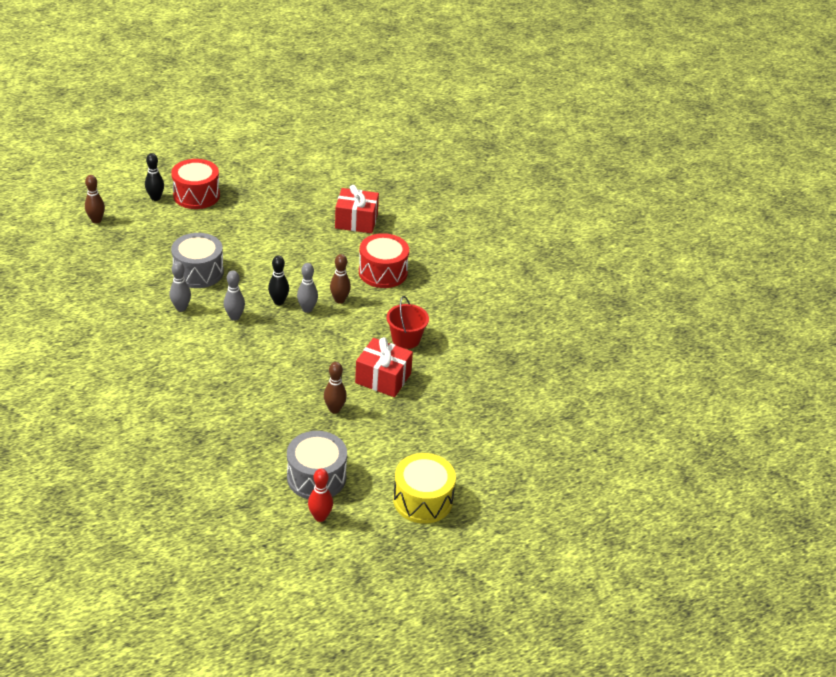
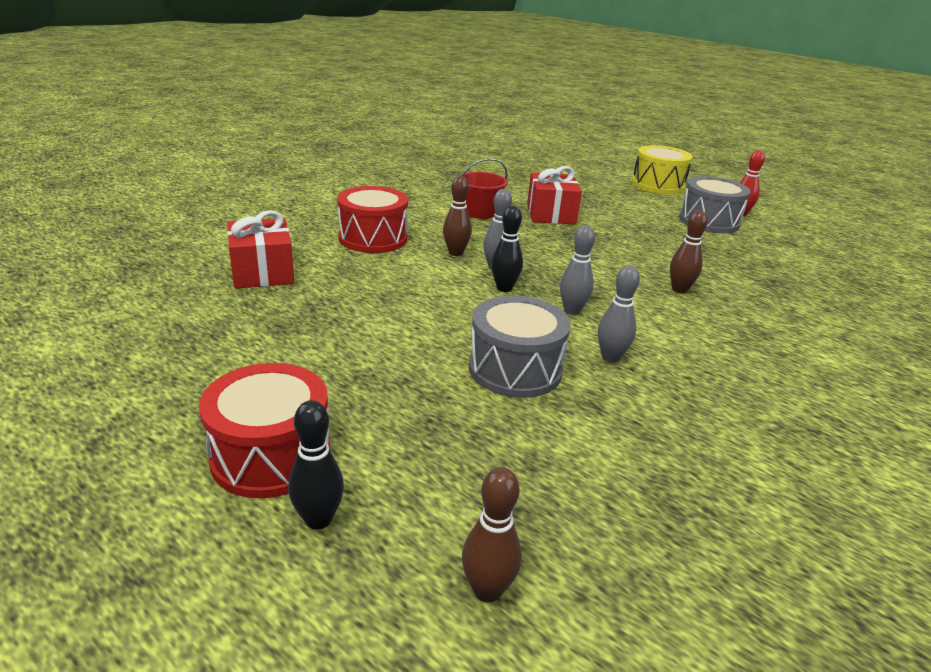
camera: 115 degrees left, 10 degrees down
(334, 409) = (623, 227): brown bowling pin -> brown bowling pin (679, 290)

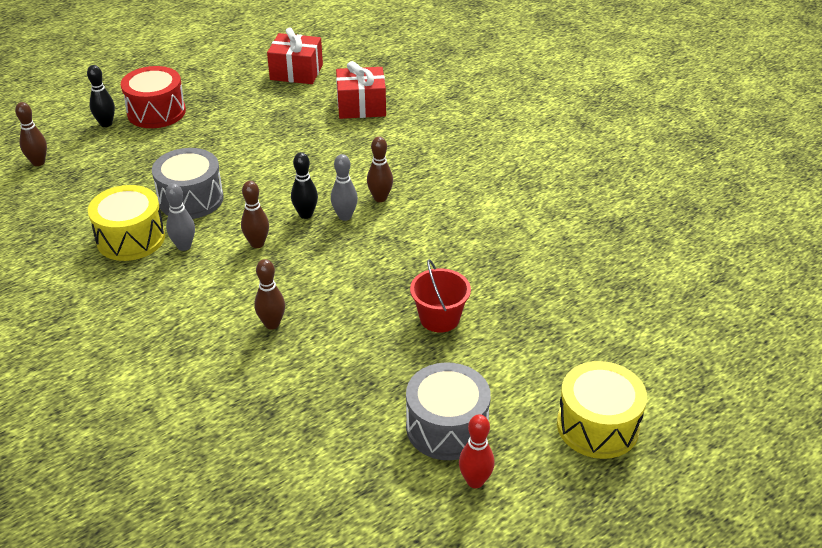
camera: 105 degrees right, 10 degrees up
(373, 238) = (418, 157): red drum -> none
(480, 212) = (481, 228): red bucket -> red bucket (439, 318)
(551, 214) = (475, 280): red gift -> red gift (296, 72)
(572, 310) = (257, 244): grey bowling pin -> brown bowling pin
(627, 403) = (131, 238): none -> yellow drum

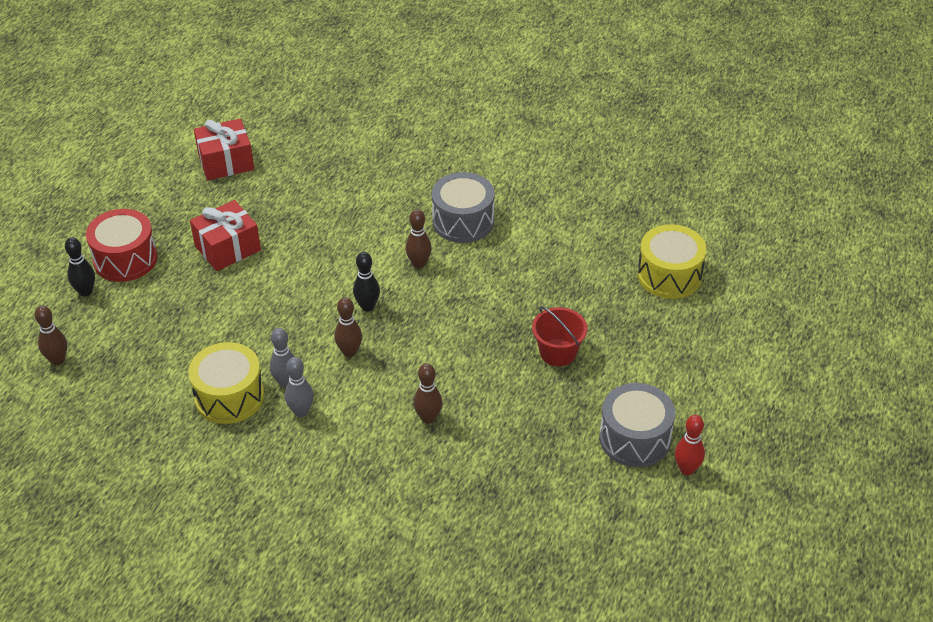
camera: 30 degrees left, 5 degrees up
(191, 199) = (248, 335): grey drum -> grey drum (463, 221)
(345, 216) = (403, 294): grey bowling pin -> grey bowling pin (301, 411)
(361, 106) = (322, 176): red gift -> red gift (227, 248)
(597, 426) = (738, 386): yellow drum -> yellow drum (669, 275)

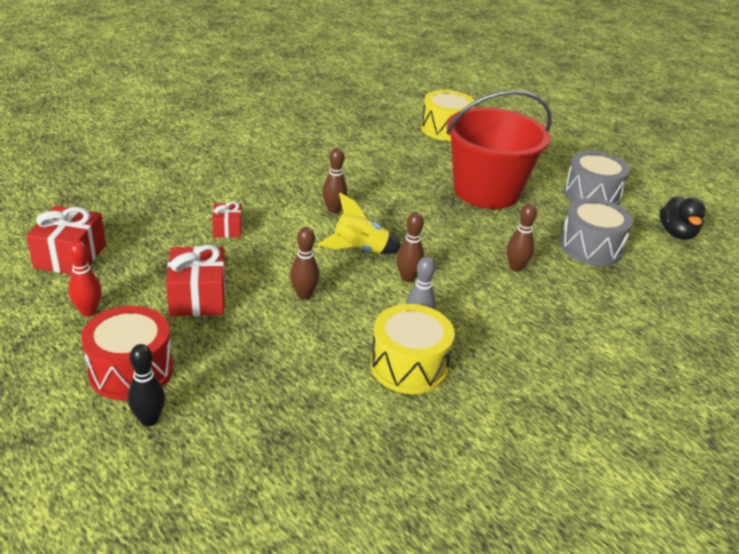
camera: 65 degrees left, 10 degrees down
(57, 360) = (241, 482): brown bowling pin -> brown bowling pin (304, 295)
(301, 411) = (461, 329): grey bowling pin -> none
(331, 218) = (227, 229): none -> red gift
(367, 306) = (360, 250): black bowling pin -> yellow rocket
(463, 221) = (306, 175): grey drum -> grey drum (590, 247)
(558, 352) = (486, 191): red bucket -> red bucket, size x2.15
(615, 532) = (677, 233): none -> black duck
(687, 469) = (630, 189): red bowling pin -> red bowling pin (88, 311)

